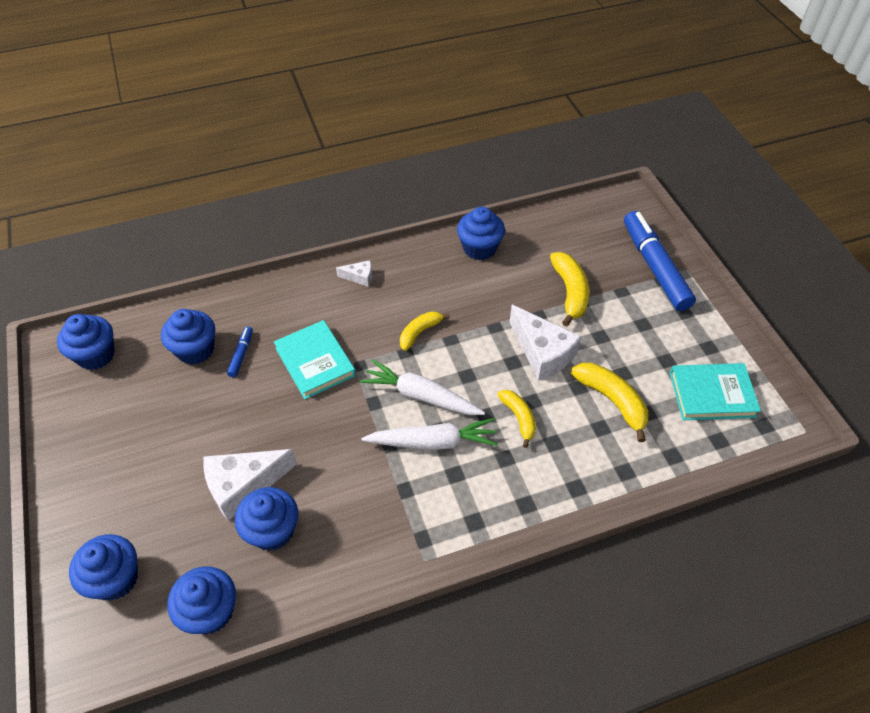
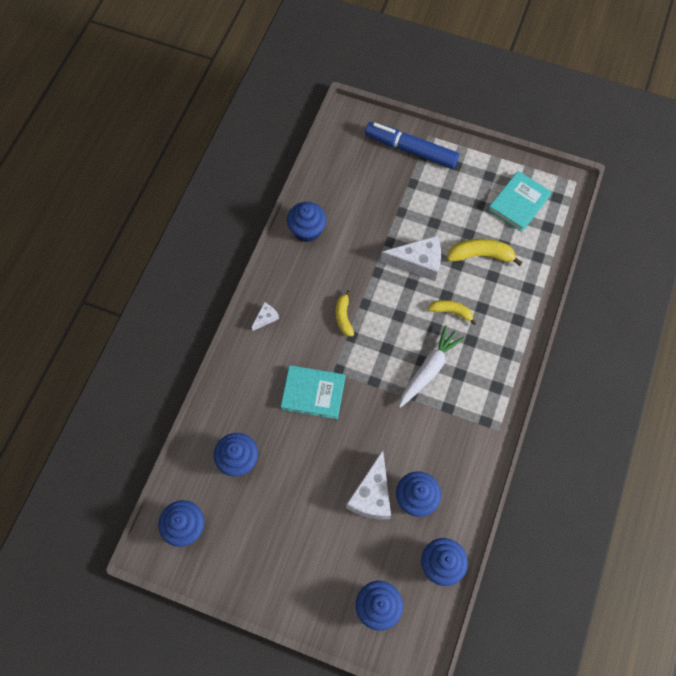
camera: 50 degrees left, 15 degrees up
(241, 354) = (268, 433): blue marker -> none
(420, 396) = (391, 352): white carrot -> none
(570, 292) = (388, 210): yellow banana -> none

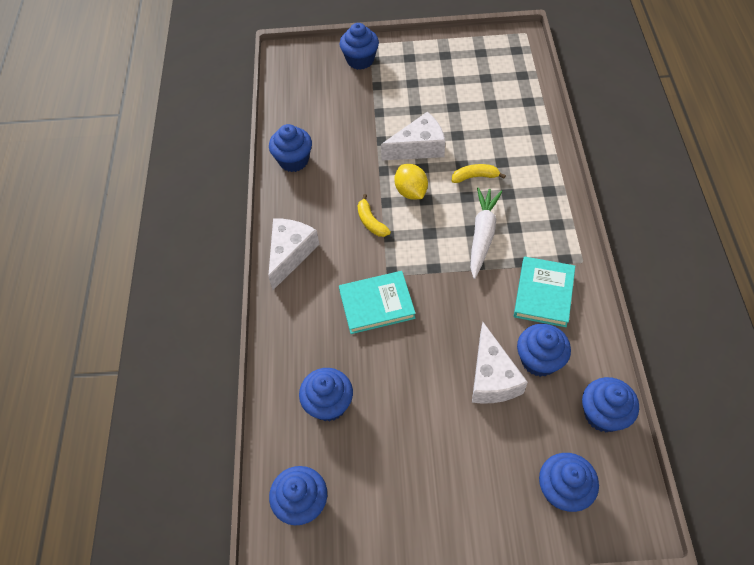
camera: 20 degrees left, 10 degrees down
(266, 318) = (290, 254): white cheese -> white cheese, size x2.05
(390, 302) = (411, 191): none -> yellow lemon
(411, 150) = (360, 60): blue marker -> blue cupcake
(481, 255) = (475, 120): yellow banana -> none
(518, 203) = (484, 66): turquoise book -> turquoise book (543, 293)

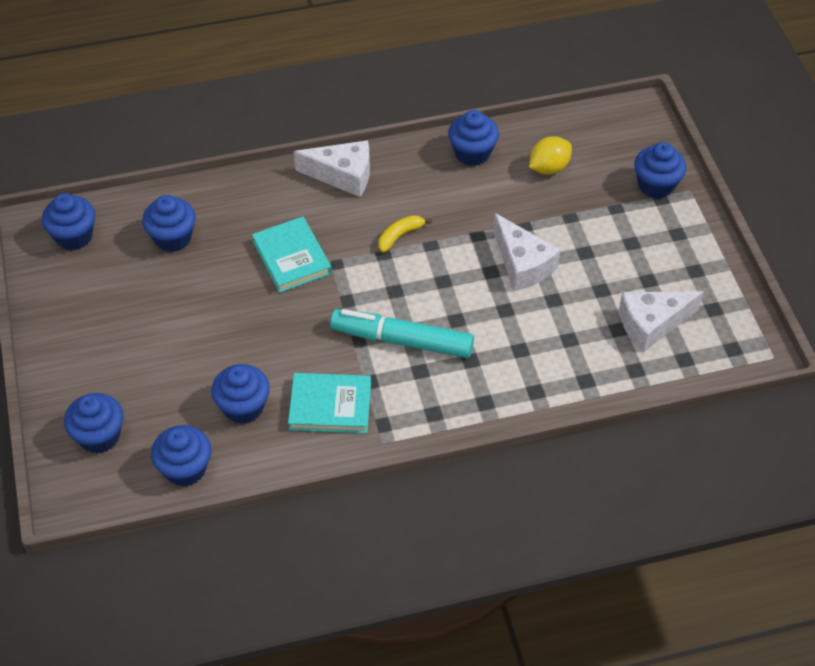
camera: 75 degrees right, 5 degrees down
(411, 191) = (451, 266): yellow lemon -> yellow lemon (548, 168)
(475, 177) = (489, 325): yellow banana -> none
(482, 235) = (402, 341): white carrot -> turquoise marker
(492, 377) = (217, 366): white cheese -> white cheese (651, 324)

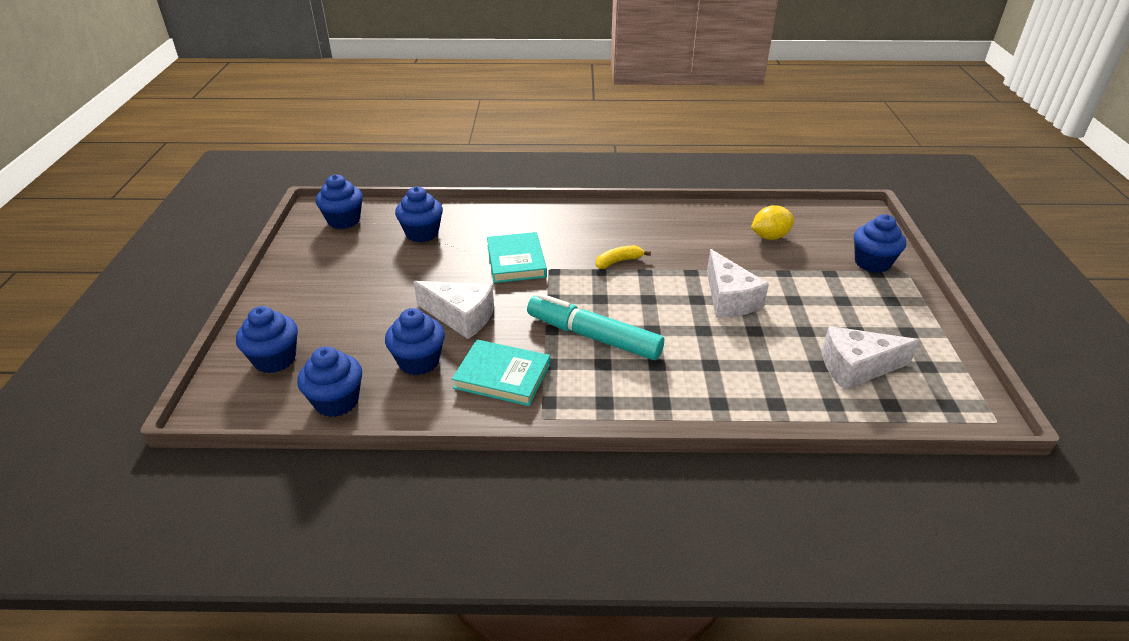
camera: 15 degrees right, 15 degrees down
(343, 175) = (583, 216): white cheese -> white cheese (461, 317)
(472, 153) = (701, 218): blue cupcake -> none

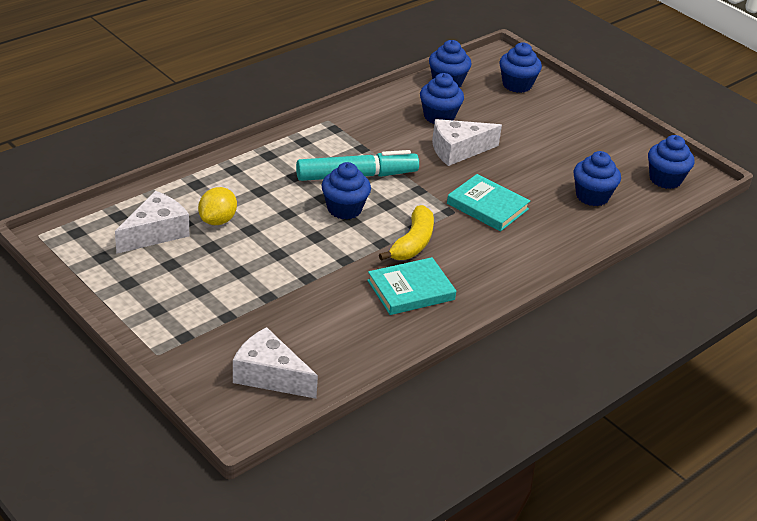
camera: 135 degrees right, 0 degrees up
(502, 376) = (380, 130): turquoise book -> turquoise book (411, 290)
(618, 261) = (412, 243): yellow banana -> yellow banana, size x1.54
(729, 299) = (291, 249): white cheese -> white cheese (269, 376)
(769, 237) = (313, 336): yellow lemon -> yellow lemon (217, 220)
(872, 263) = (195, 349): blue cupcake -> blue cupcake (344, 209)

